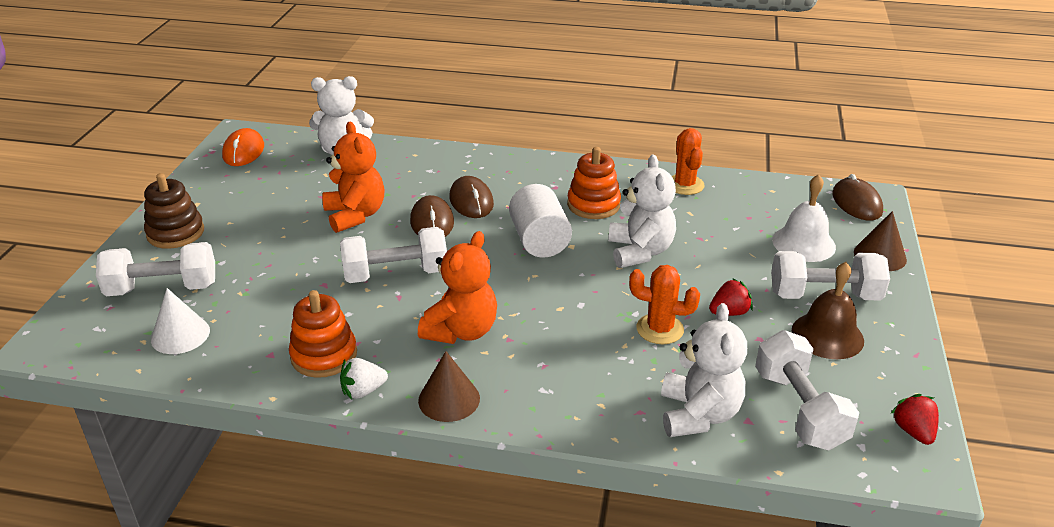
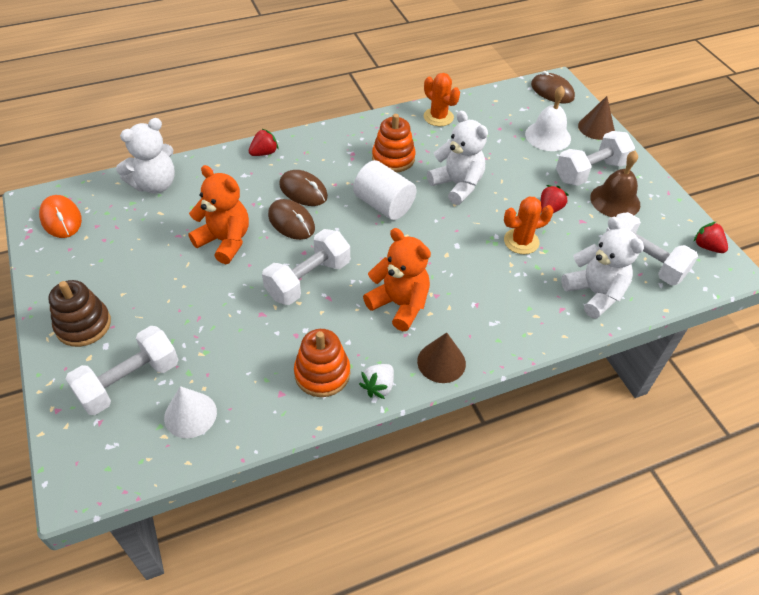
camera: 35 degrees left, 15 degrees up
(461, 331) = (399, 304): orange teddy bear -> orange teddy bear turned 45 degrees counterclockwise
(467, 159) = (264, 153): none -> red strawberry

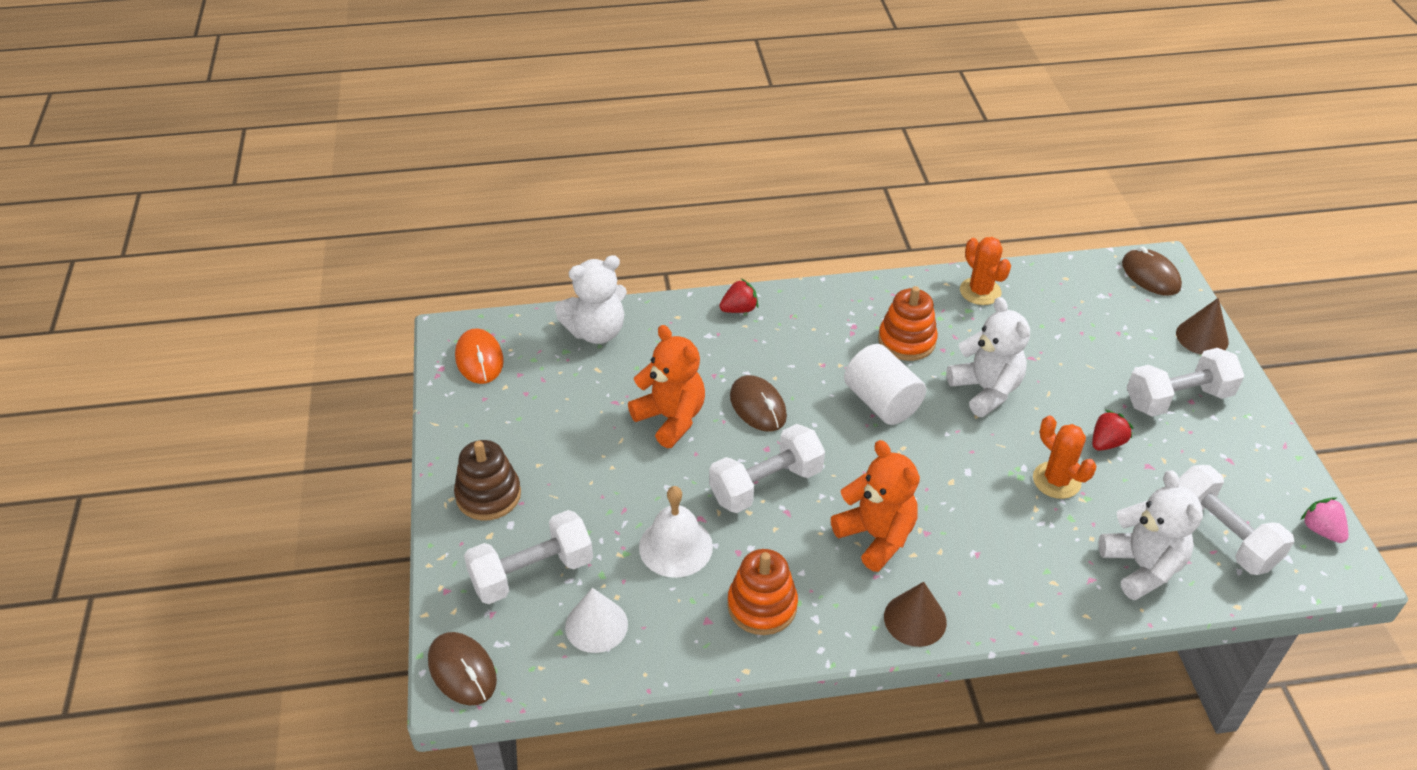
camera: 15 degrees right, 5 degrees down
(303, 191) = (780, 367): brown mouse -> brown mouse (462, 670)
(378, 387) = (828, 635): white strawberry -> none
(521, 241) = (1056, 480): orange cactus -> orange cactus turned 60 degrees clockwise
(548, 136) = (1128, 339): white bell -> white bell (675, 546)
(615, 201) = (1203, 445): brown bell -> none
(706, 246) = (1321, 530): red strawberry -> pink strawberry

